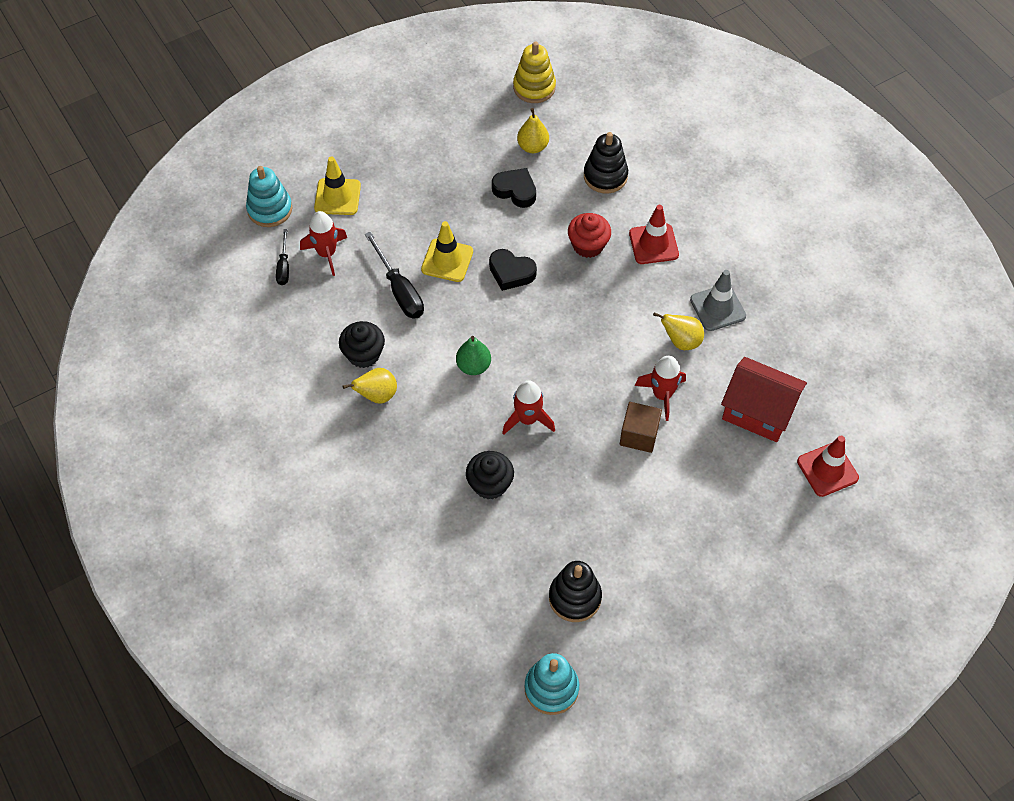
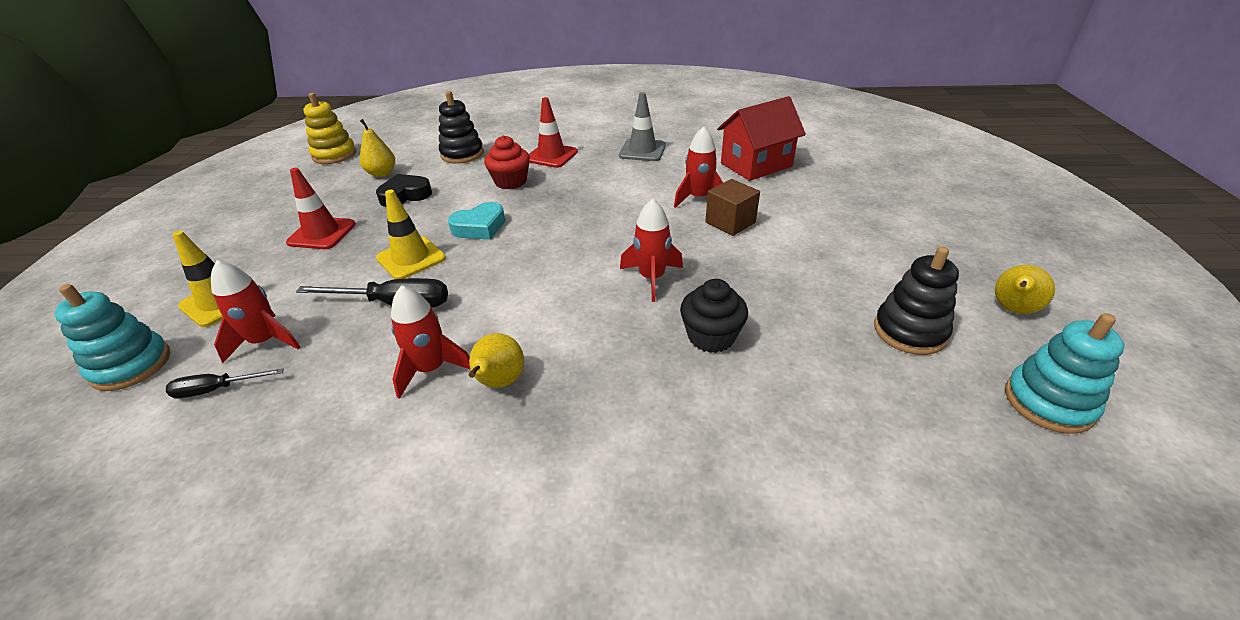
camera: 55 degrees left, 20 degrees down
(284, 266) = (217, 389): black screwdriver -> black screwdriver turned 135 degrees clockwise
(363, 354) = (431, 369): black cupcake -> red rocket
(473, 366) = (550, 289): green pear -> none
(511, 272) = (479, 227): black heart -> turquoise heart
(681, 341) = (655, 173): yellow pear -> yellow pear (1012, 309)
(827, 470) = (834, 156): red traffic cone -> red traffic cone (322, 233)

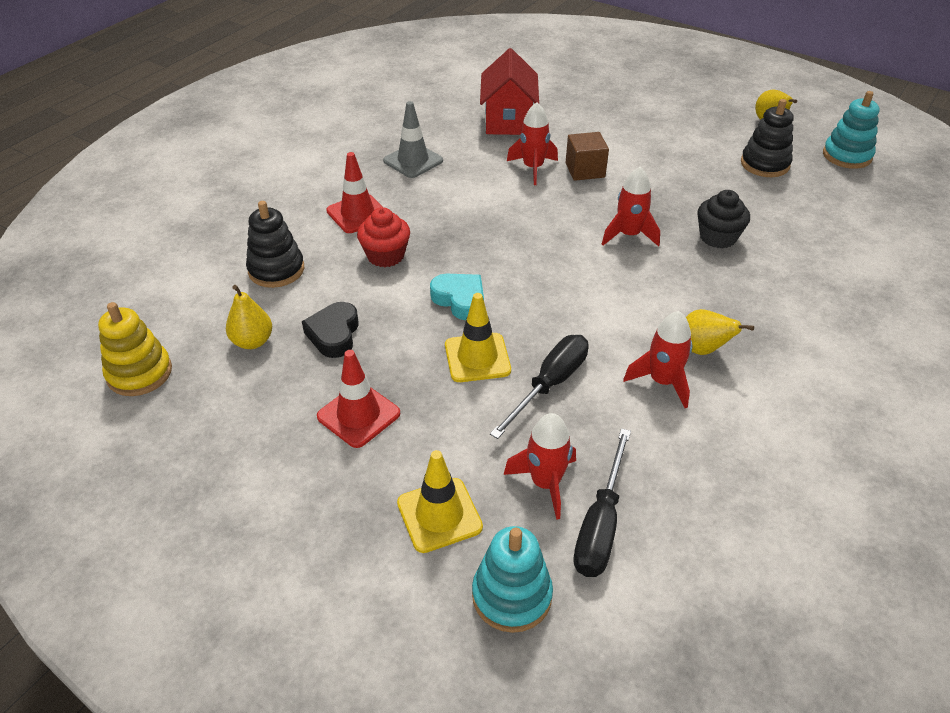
camera: 60 degrees left, 5 degrees up
(217, 389) = (600, 524): black screwdriver -> black screwdriver, size x1.68
(479, 227) = (460, 300): turquoise heart -> turquoise heart turned 45 degrees counterclockwise

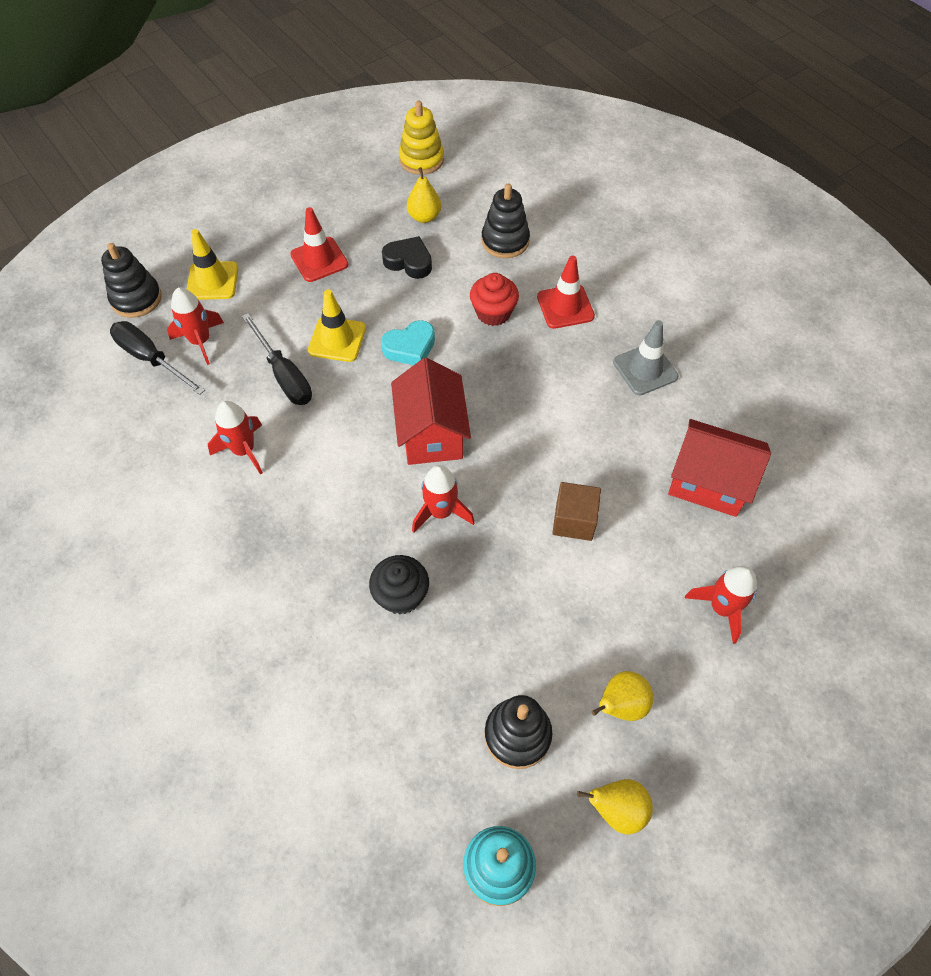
camera: 110 degrees right, 15 degrees up
(511, 596) = (136, 299): turquoise stacking toy -> black stacking toy
(533, 168) = (595, 471): red rocket -> red rocket (721, 608)
(554, 260) = (431, 434): none -> red house
(702, 349) = (260, 497): yellow pear -> yellow pear (621, 705)

